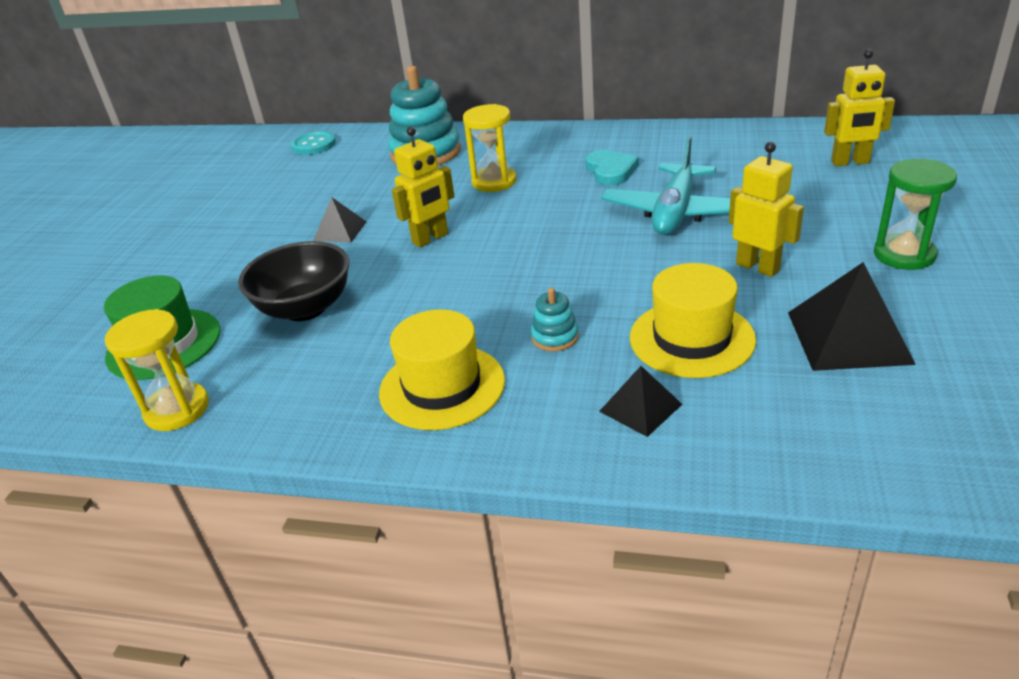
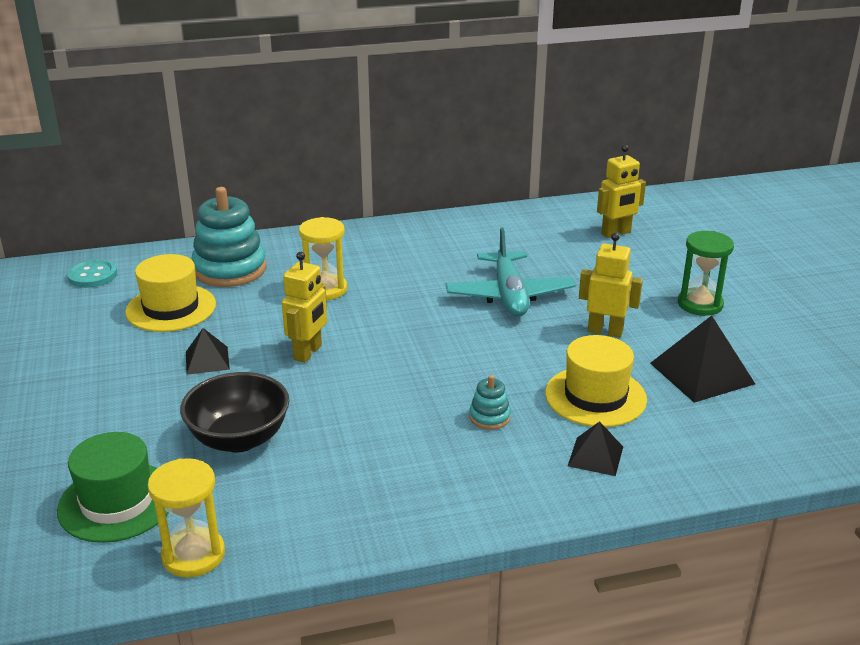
camera: 30 degrees left, 5 degrees down
(442, 386) = (428, 477): yellow hat -> yellow hat (171, 308)
(610, 171) = (426, 265): turquoise heart -> none

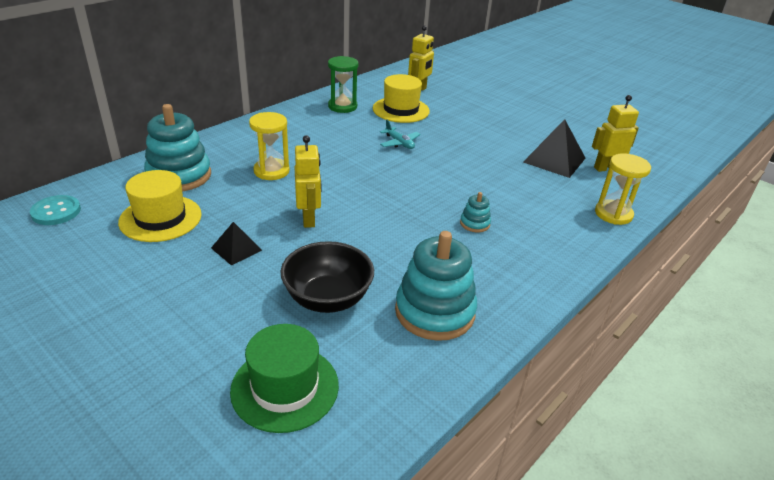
camera: 35 degrees left, 5 degrees up
(193, 555) = (392, 401): yellow hourglass -> yellow hourglass (613, 214)
(330, 492) = (434, 312): none -> turquoise stacking toy
(509, 295) = (399, 143): turquoise plane -> turquoise plane, size x0.51
(595, 396) = (517, 191): yellow hat -> yellow hat (401, 110)
(595, 456) = (558, 226): black pyramid -> none
(605, 331) = (478, 150): yellow robot -> yellow robot (606, 168)
(700, 304) = (509, 121): green hourglass -> green hourglass (342, 106)

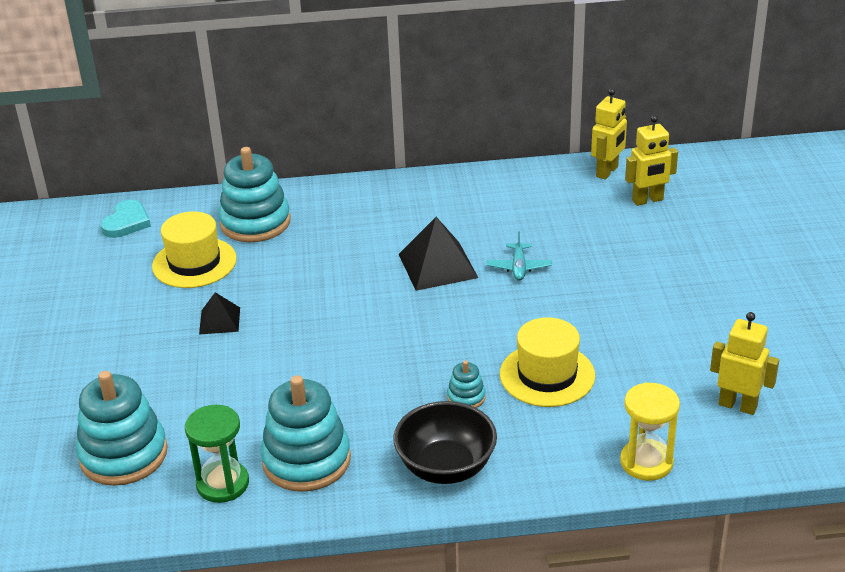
camera: 45 degrees right, 0 degrees up
(56, 212) = (127, 222): turquoise button -> turquoise heart
(271, 171) = (342, 250): yellow hourglass -> none
(285, 387) = (123, 455): green hat -> turquoise stacking toy
(309, 219) = (313, 319): yellow robot -> yellow robot (607, 172)
(328, 299) = (236, 402): black bowl -> black bowl (446, 467)
(342, 106) = (517, 193): green hourglass -> green hourglass (223, 484)
(401, 110) = (583, 222): yellow hat -> yellow hat (547, 375)
(554, 160) = (683, 365): black pyramid -> black pyramid (437, 266)

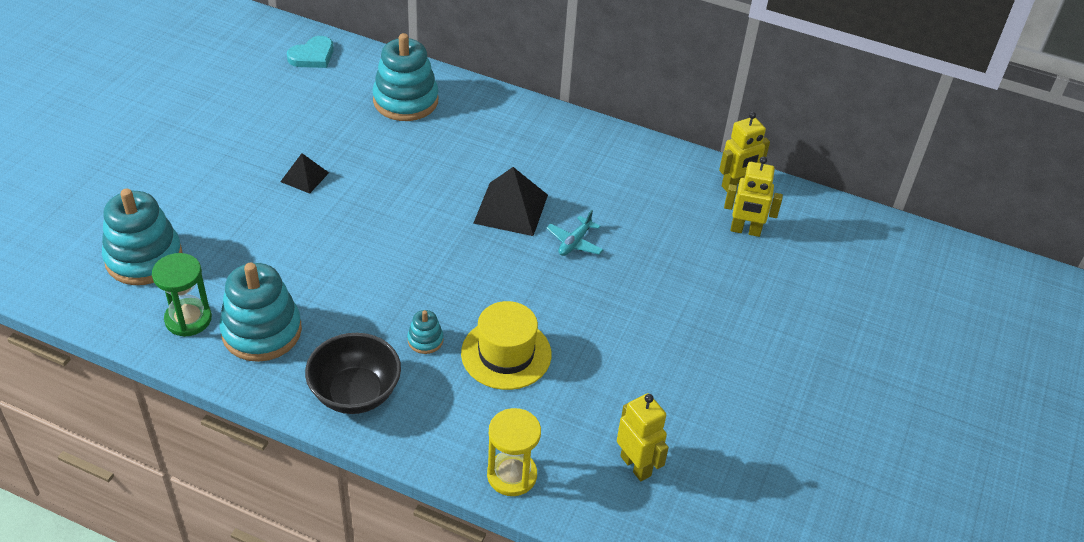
camera: 25 degrees right, 10 degrees up
(194, 263) = (330, 116): yellow hat -> none

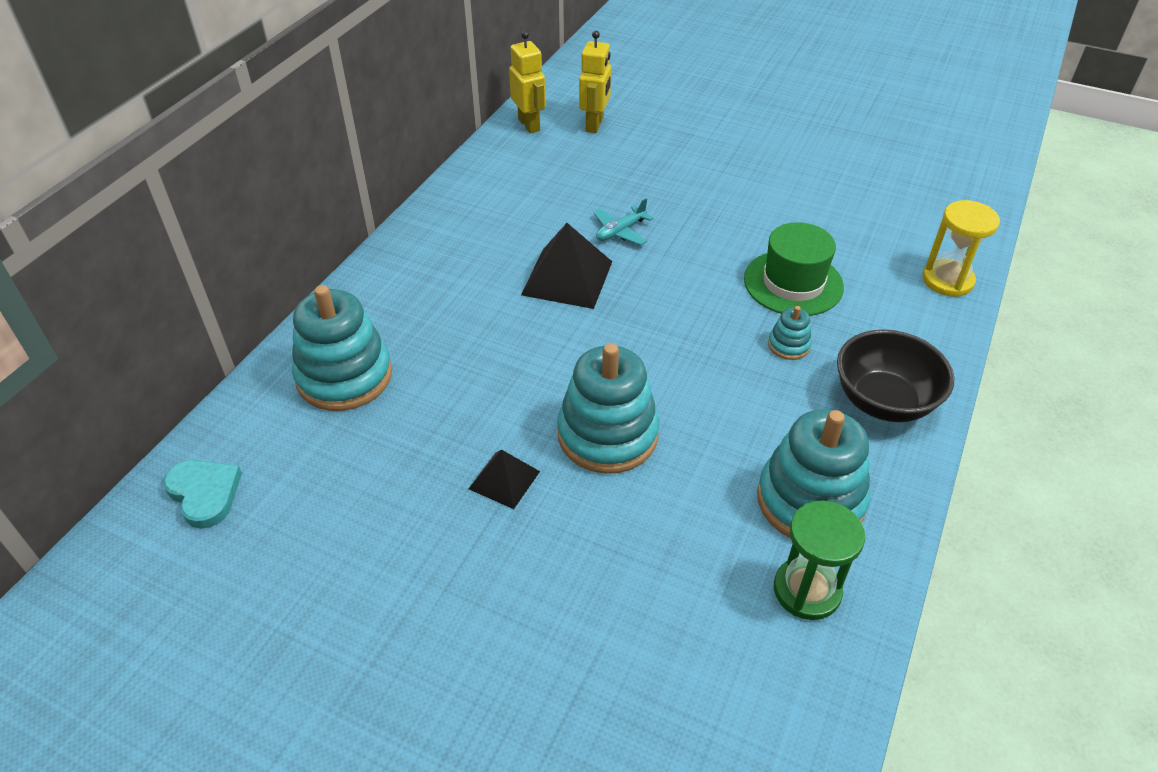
camera: 85 degrees left, 0 degrees up
(144, 258) = (692, 672): turquoise stacking toy -> turquoise stacking toy (607, 434)
(506, 354) = (793, 283): yellow hat -> green hat
(574, 242) = (620, 231): turquoise plane -> turquoise plane turned 105 degrees clockwise
(636, 466) = (905, 205): yellow robot -> none

